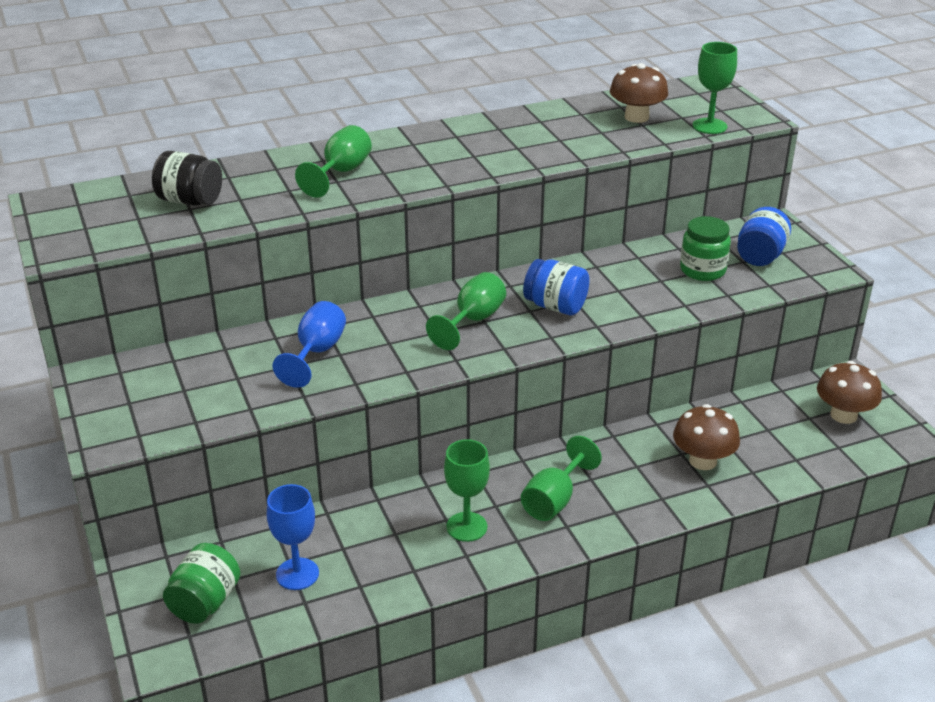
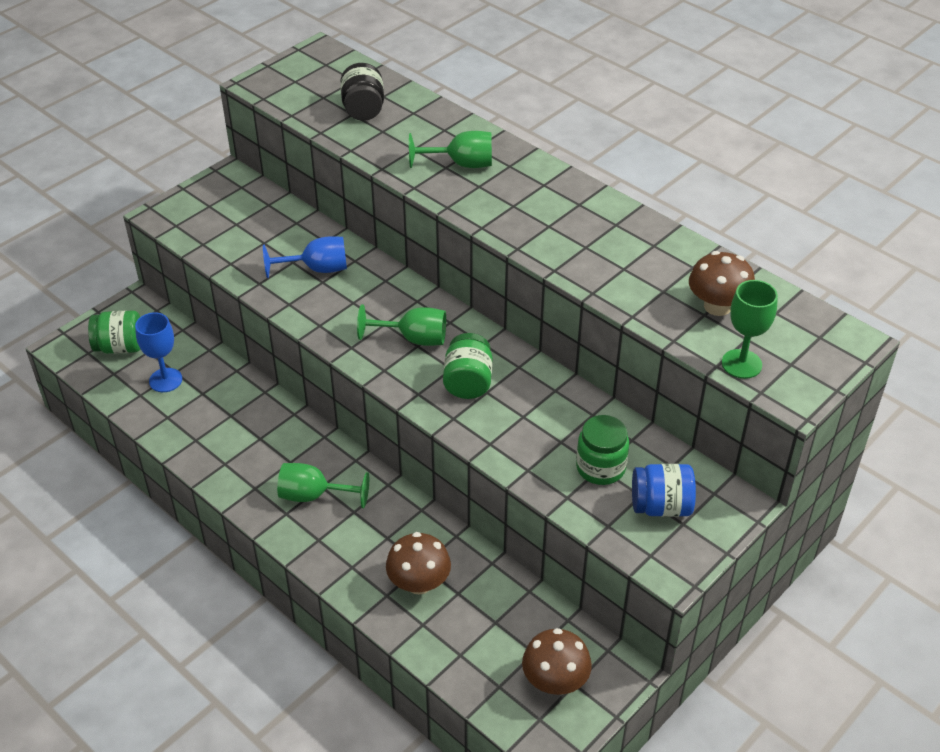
camera: 65 degrees right, 10 degrees up
(466, 527) = (256, 453): green goblet -> none
(555, 306) = (468, 382): blue jar -> green jar

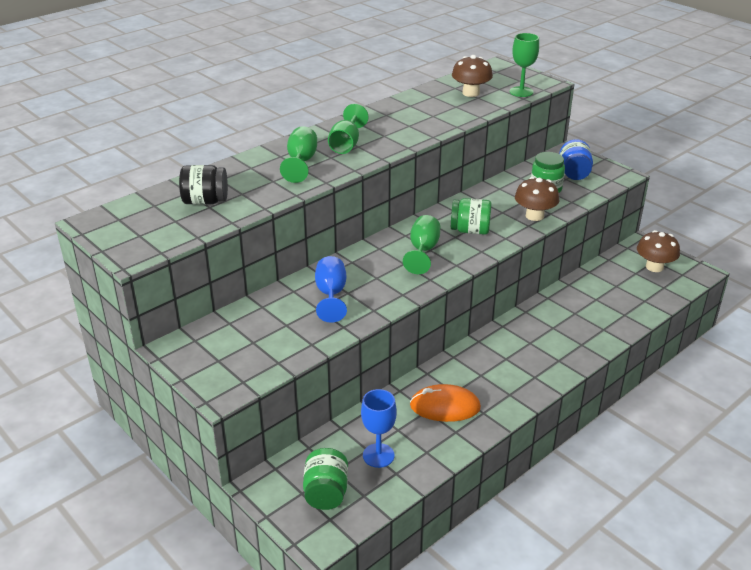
camera: 85 degrees left, 10 degrees down
(235, 430) = (445, 407): none -> orange mouse
(313, 495) = (516, 362): green goblet -> green goblet (346, 144)
(419, 583) = (591, 314): brown mushroom -> brown mushroom (534, 216)

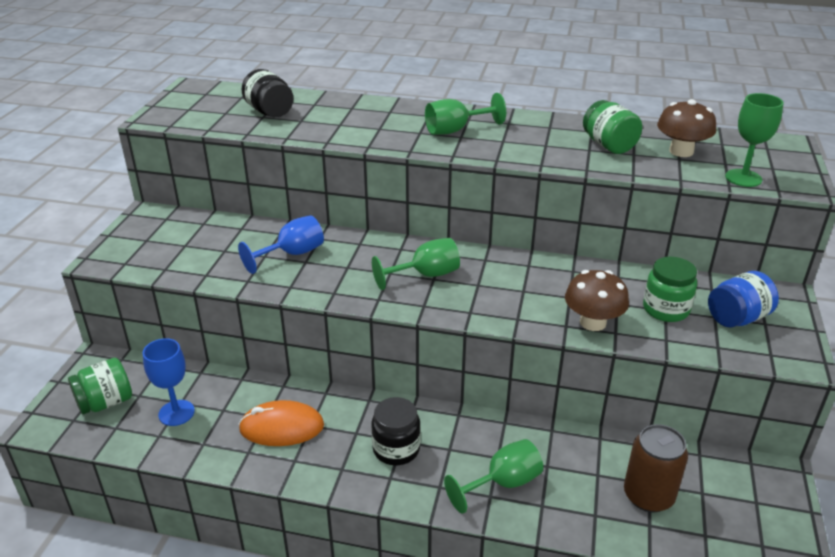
camera: 55 degrees right, 0 degrees up
(301, 162) = (390, 123): green goblet -> green goblet (503, 483)
(445, 407) = (282, 427): orange mouse -> orange mouse turned 60 degrees counterclockwise
(470, 230) = (502, 289): green jar -> green jar (609, 145)
(511, 364) = (396, 449): none -> black jar
(625, 290) = (648, 496): none -> brown can
(654, 267) = (741, 507): brown mushroom -> none

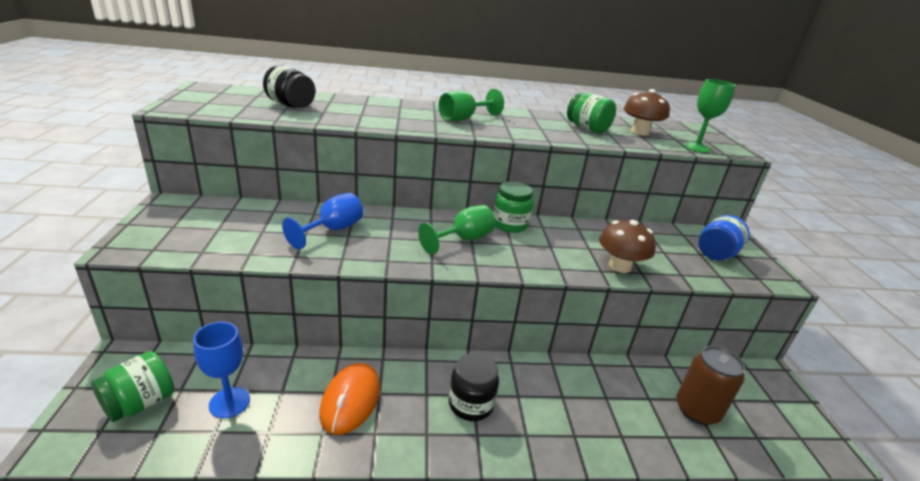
camera: 20 degrees left, 5 degrees down
(282, 427) = (350, 400): orange mouse -> orange mouse turned 60 degrees counterclockwise
(503, 483) = (579, 421): green goblet -> none
(665, 309) = (664, 251): green jar -> green jar (510, 225)

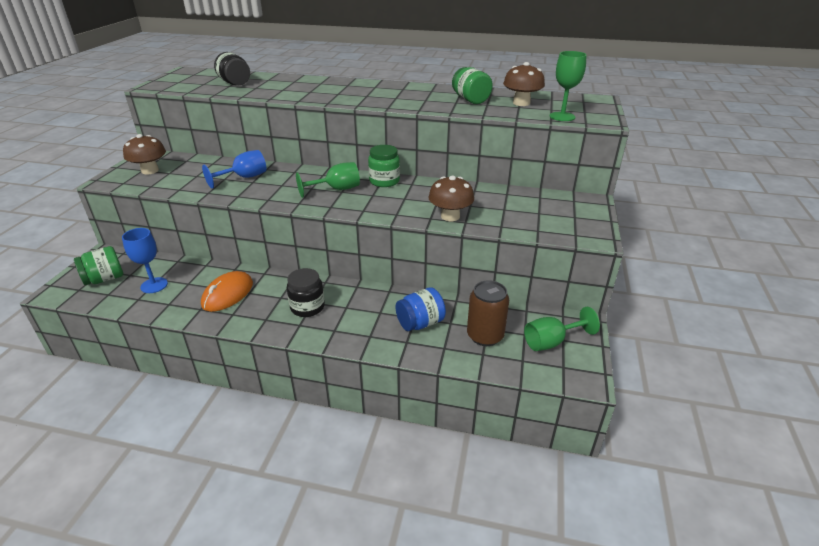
camera: 20 degrees right, 5 degrees up
(186, 227) = (150, 171): none -> brown mushroom
(463, 119) = (363, 92): green goblet -> green goblet (551, 342)
(716, 254) = (555, 214): blue jar -> blue jar (420, 323)

